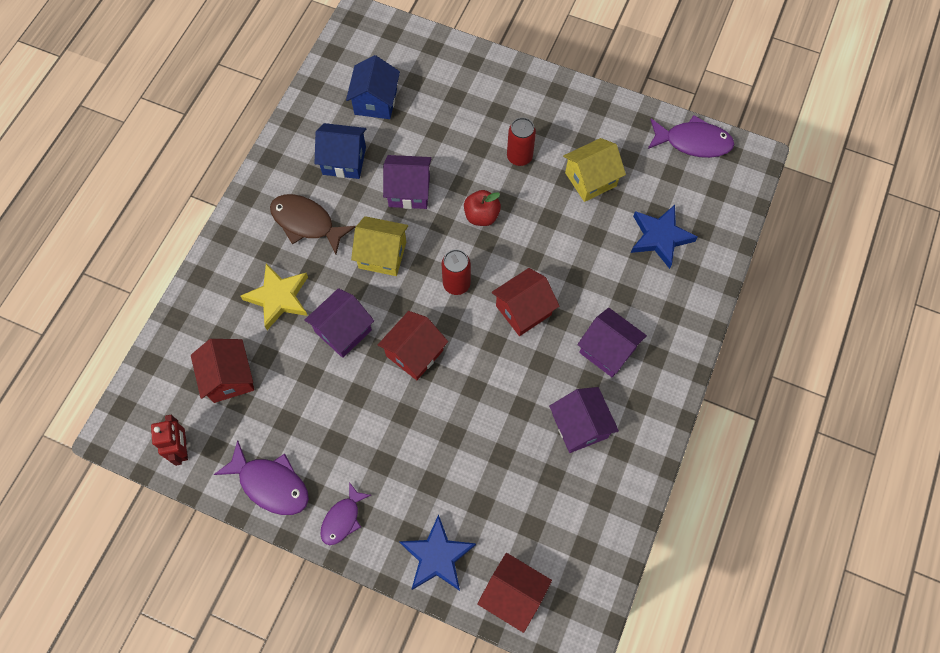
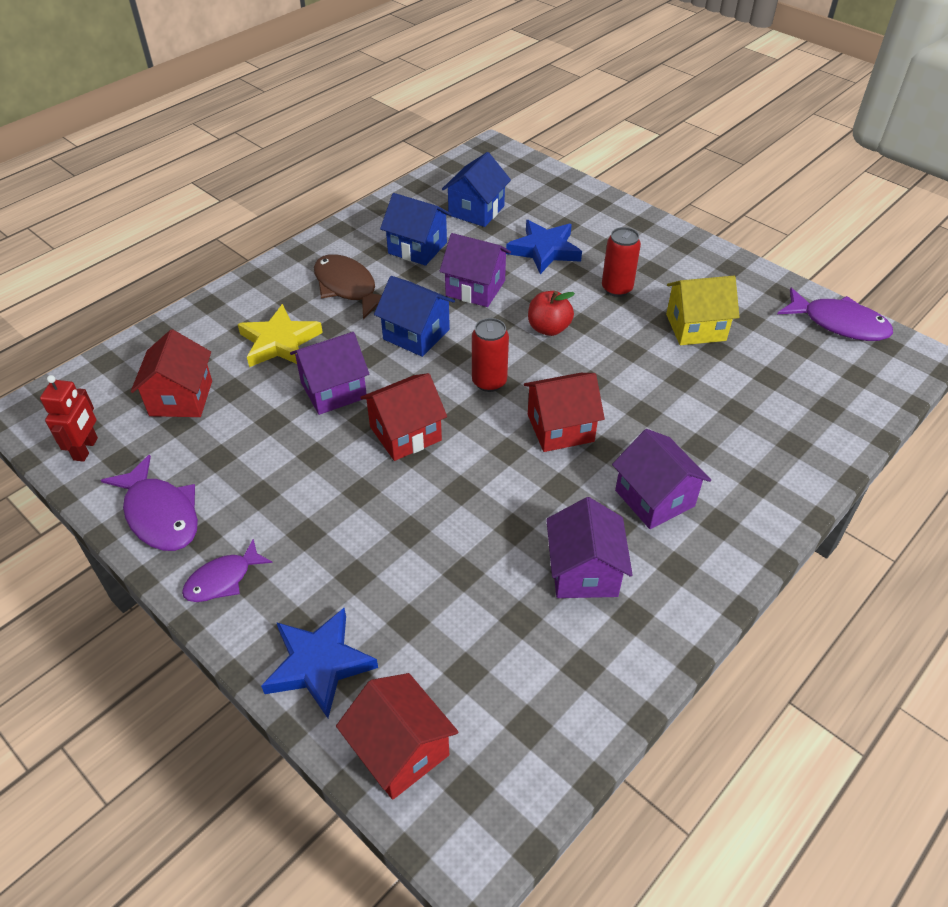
camera: 20 degrees right, 20 degrees down
(382, 255) = (416, 334): yellow house -> blue house
(660, 237) = (766, 402): blue star -> blue star (544, 250)

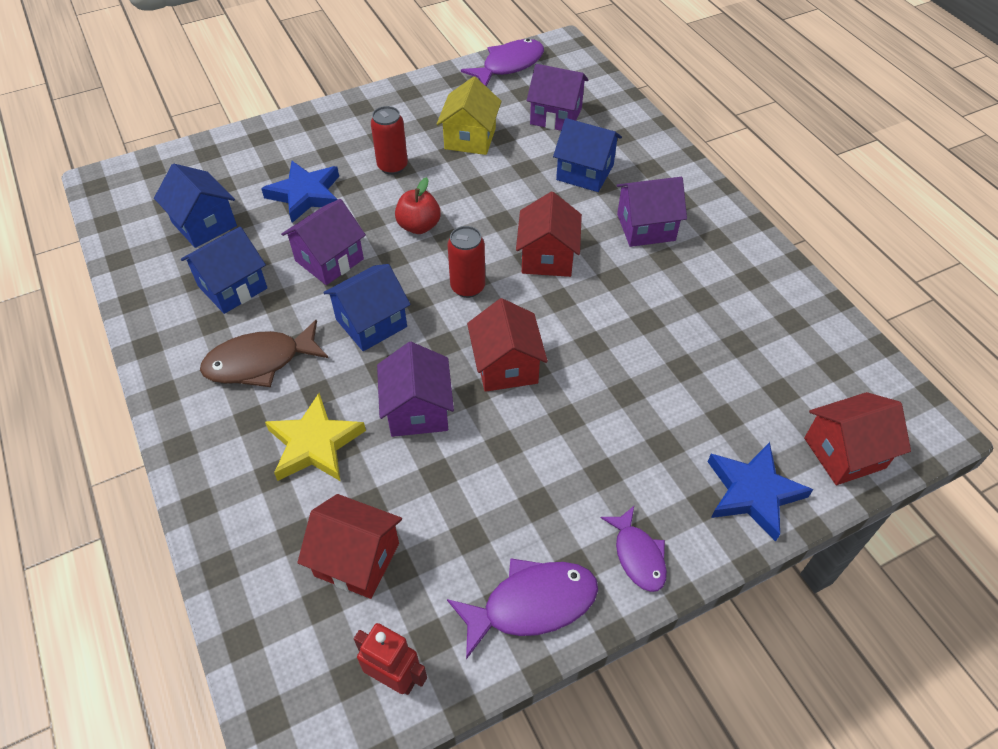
camera: 70 degrees left, 5 degrees up
(584, 571) = (704, 291): purple house -> purple house (556, 116)
(708, 427) = (585, 172): none -> blue house

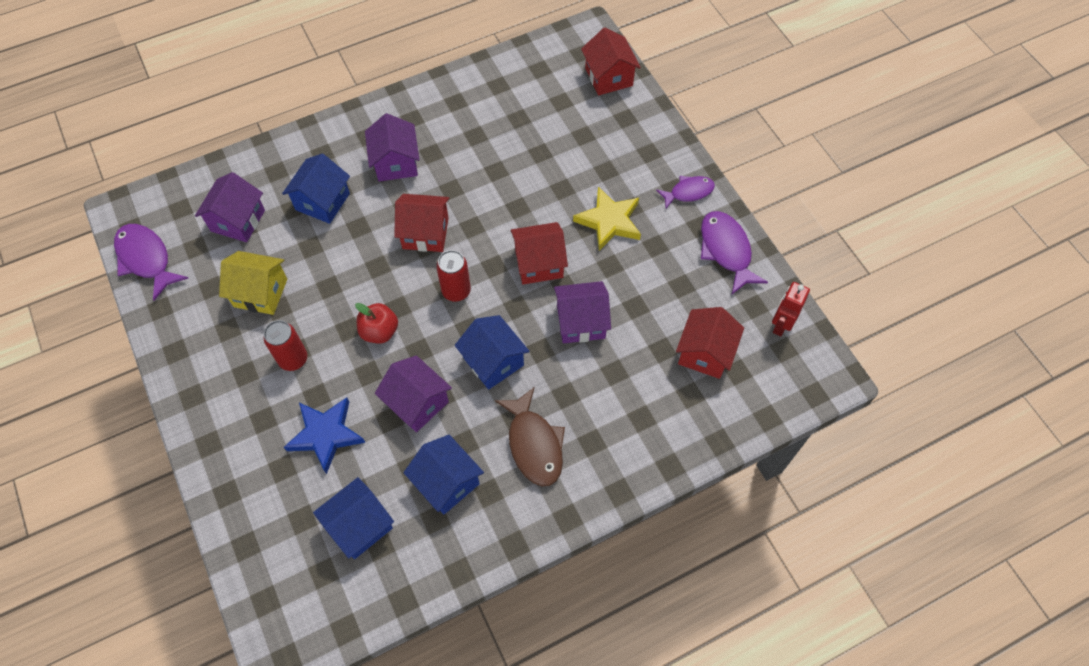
camera: 90 degrees left, 10 degrees up
(315, 444) = (613, 391): yellow star -> yellow star (609, 221)
(753, 492) = (640, 127): blue star -> none

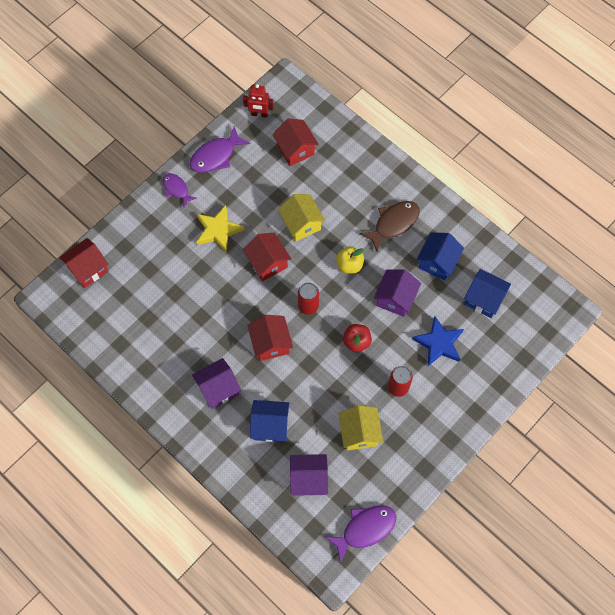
camera: 110 degrees left, 5 degrees up
(146, 259) = (365, 529): purple fish -> purple fish turned 150 degrees counterclockwise
(493, 361) = (349, 265): blue house -> yellow apple
(581, 322) = (301, 224): purple house -> yellow house
(705, 353) = (295, 149): red house -> red house turned 60 degrees clockwise

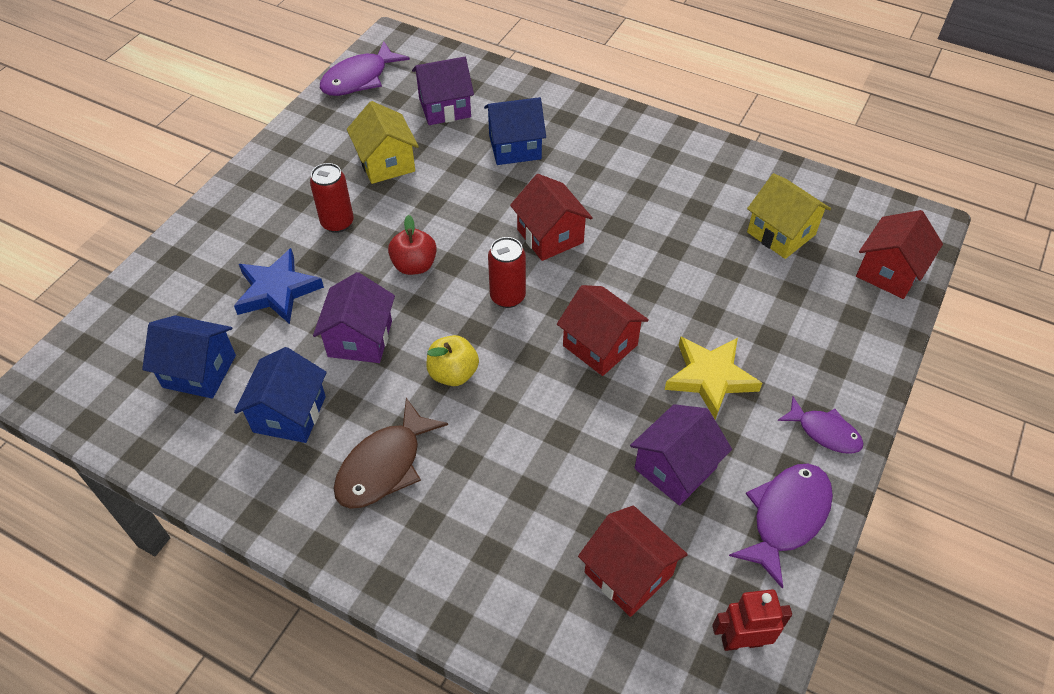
camera: 165 degrees right, 15 degrees down
(218, 388) = (605, 170): purple house -> purple house (675, 468)
(301, 224) = (563, 423): yellow house -> yellow house (781, 233)

